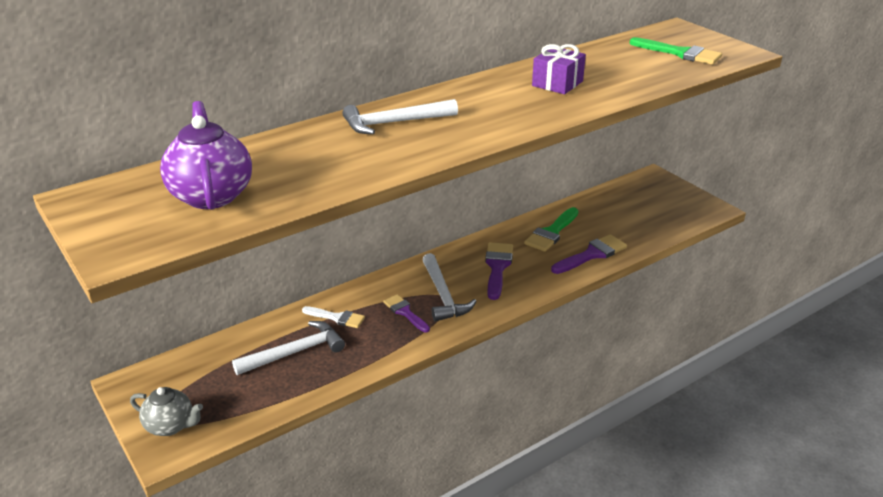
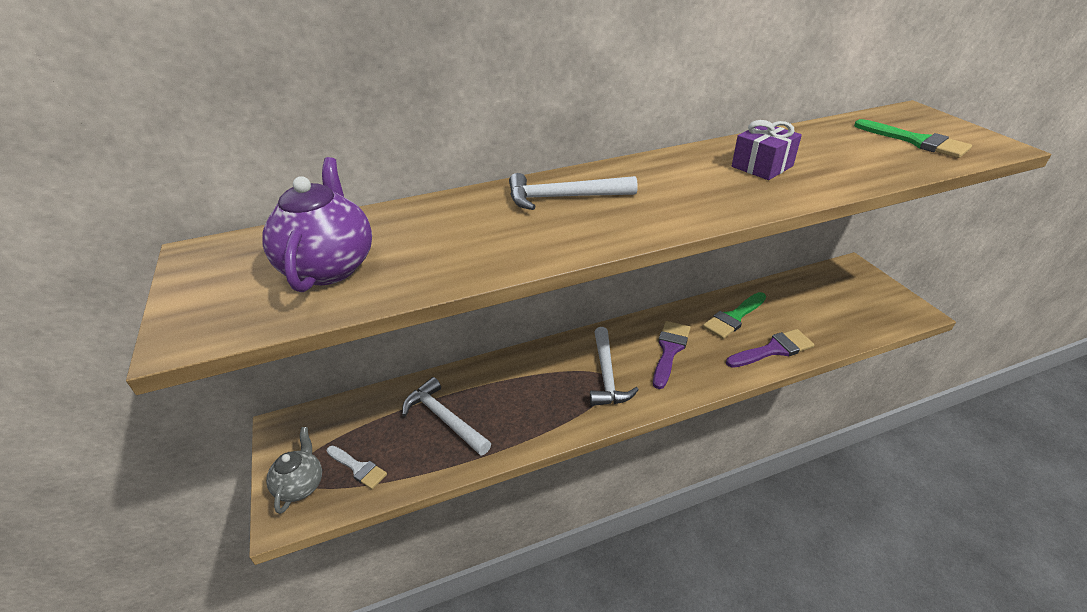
camera: 15 degrees right, 5 degrees up
(171, 426) = (301, 485): grey teapot -> grey teapot turned 120 degrees counterclockwise
(295, 352) = (444, 418): white hammer -> white hammer turned 120 degrees counterclockwise
(337, 318) = (496, 384): white brush -> white brush (358, 468)
(405, 312) = (564, 389): purple brush -> none

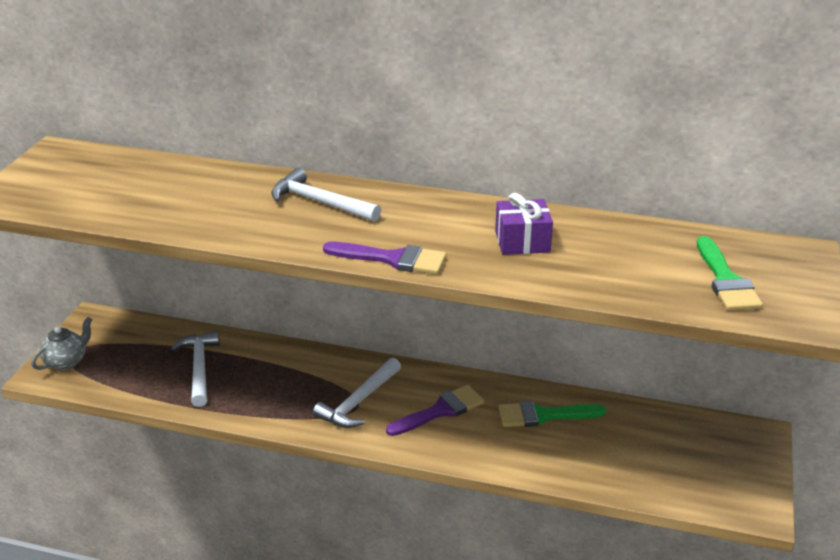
camera: 35 degrees right, 5 degrees down
(329, 267) = (110, 189): purple teapot -> none
(358, 468) = (110, 370): white brush -> none
(773, 349) = (540, 460): purple brush -> purple brush (393, 259)

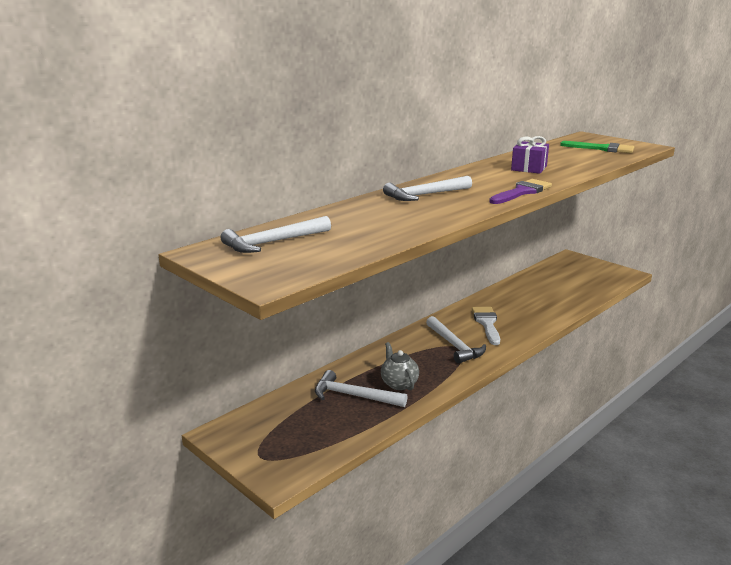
camera: 60 degrees left, 10 degrees down
(66, 362) = (273, 460): grey teapot -> grey teapot (399, 383)
(100, 171) = (273, 242): none -> white hammer
(440, 411) = (487, 323): purple brush -> white brush
(543, 415) = (515, 297): green brush -> none

